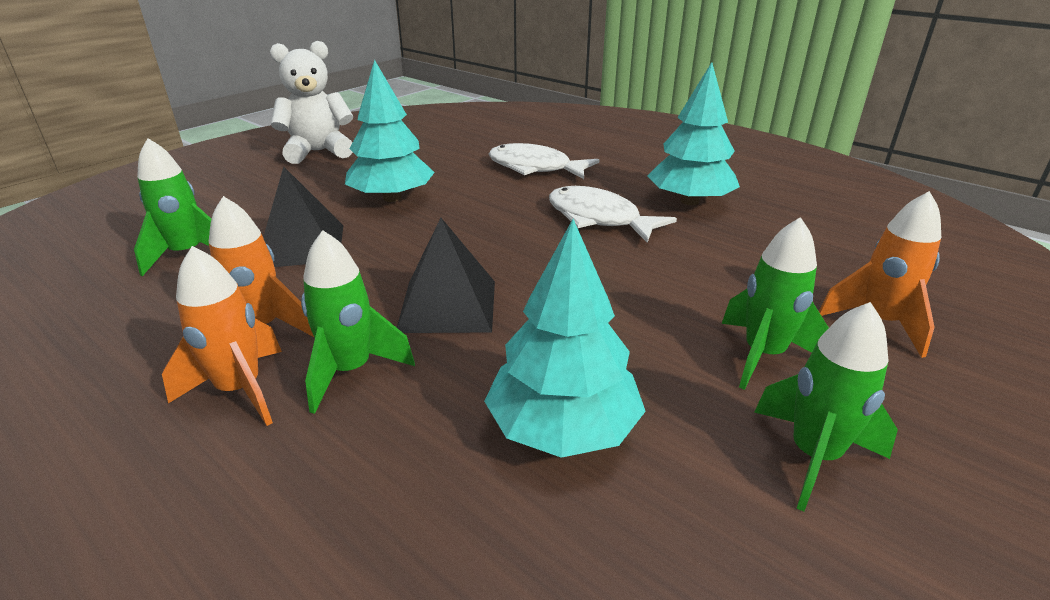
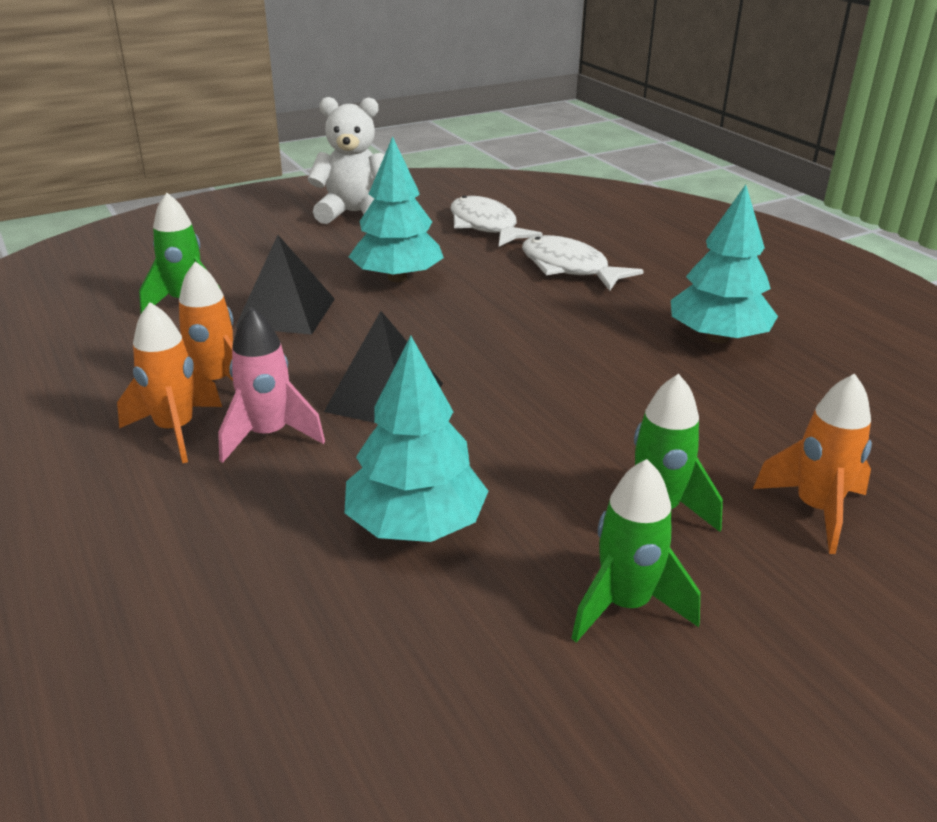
camera: 20 degrees right, 0 degrees up
(351, 371) = (268, 436): green rocket -> pink rocket
(599, 219) = (597, 339): white fish -> white fish (485, 226)

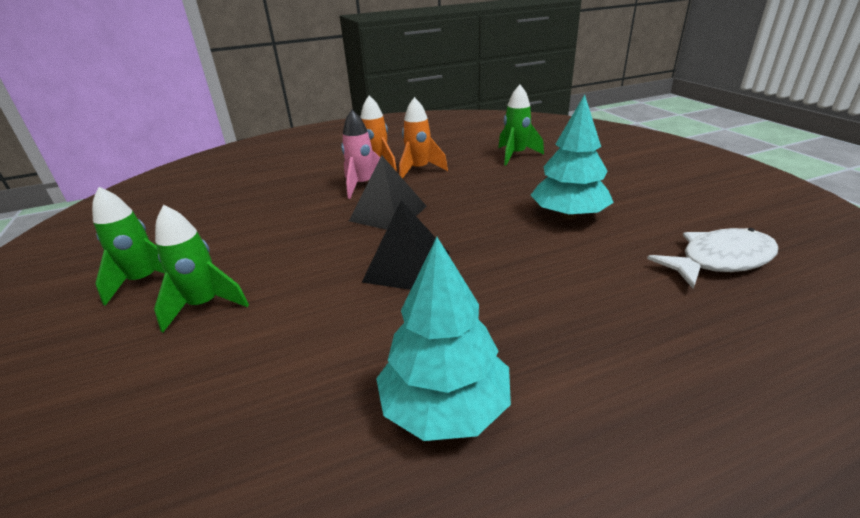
camera: 100 degrees right, 0 degrees up
(286, 312) = (503, 181): black pyramid -> black pyramid (407, 267)
(353, 213) = (703, 194): white teddy bear -> none
(416, 525) = (261, 223): turquoise tree -> none
(569, 268) = (622, 309): white fish -> none
(816, 510) = (131, 395): orange rocket -> none

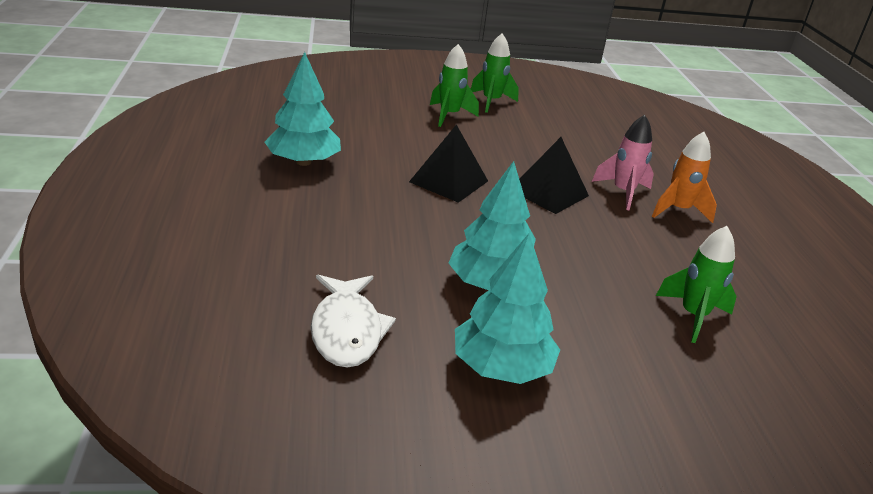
camera: 100 degrees right, 0 degrees up
(419, 170) = (657, 232): orange rocket -> none
(655, 198) = (501, 367): none -> turquoise tree

